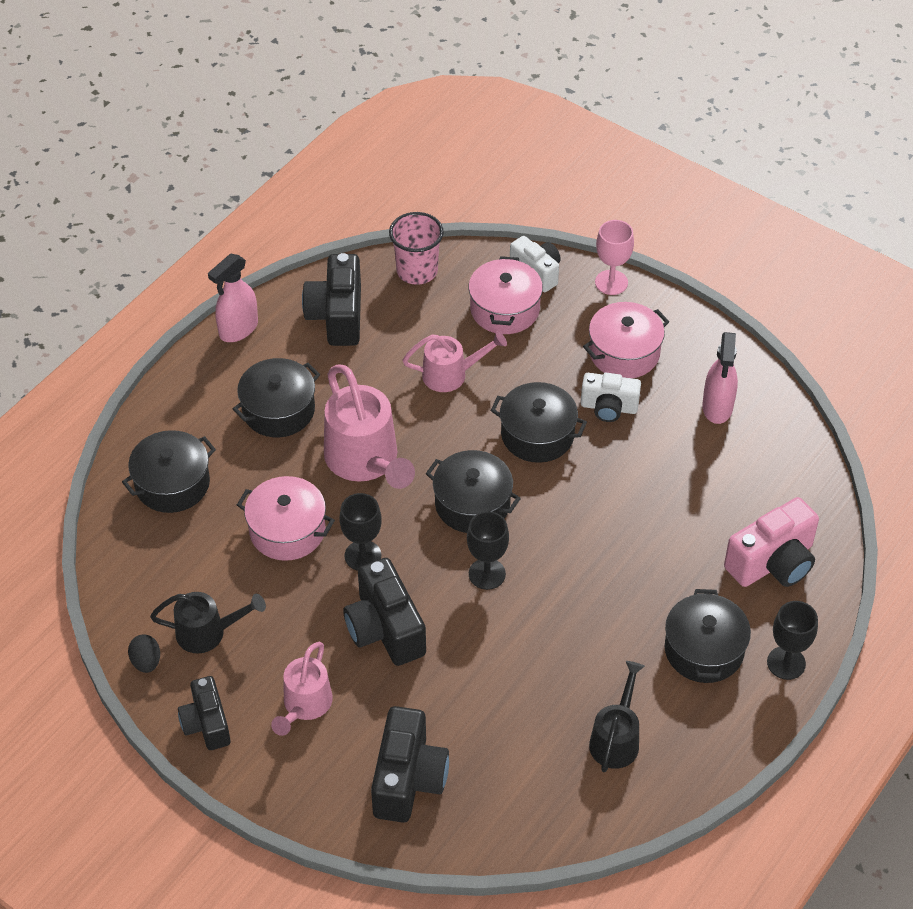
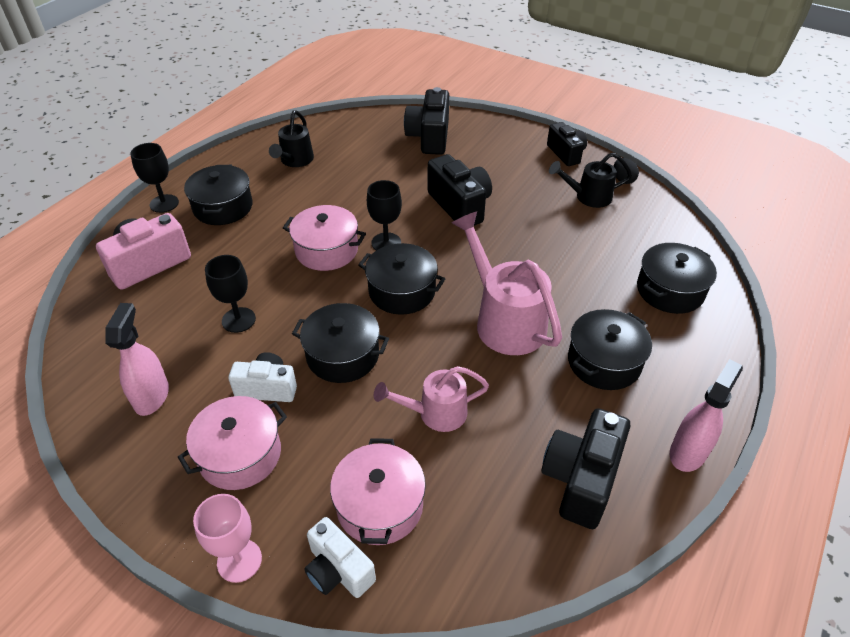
camera: 175 degrees right, 5 degrees down
(287, 530) = (555, 262): pink pot -> pink pot (326, 250)
(304, 706) = (505, 165): pink watering can -> none
(337, 316) = (581, 479): black camera -> black camera turned 150 degrees counterclockwise
(363, 556) = (488, 249): black goblet -> black goblet (238, 320)
(417, 271) = (499, 559): pink cup -> none

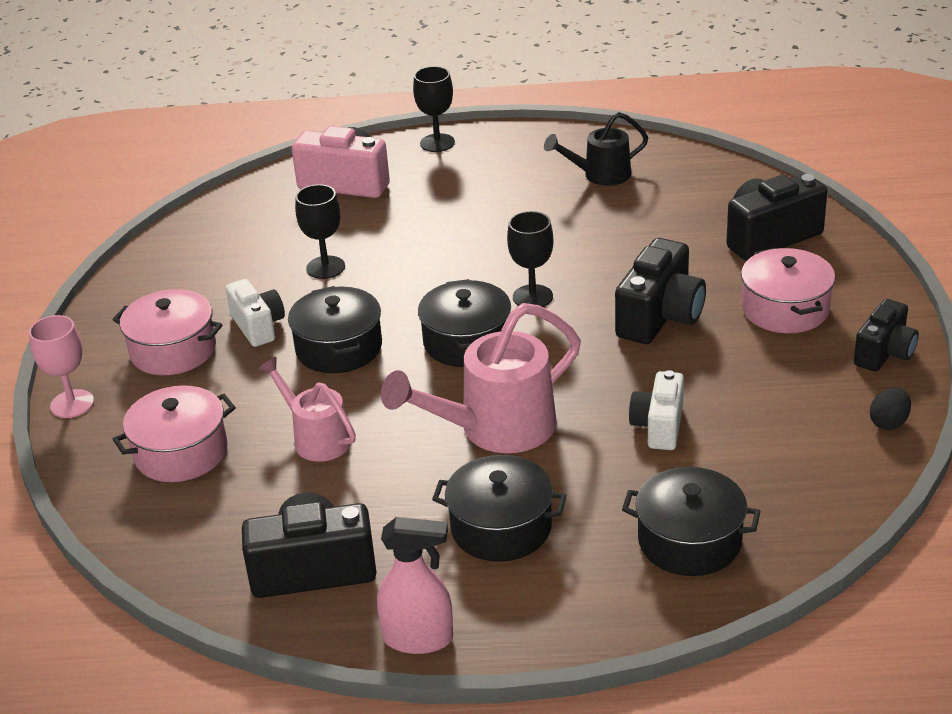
camera: 60 degrees right, 10 degrees down
(152, 396) = (195, 273): pink spray bottle -> none
(223, 207) = (471, 176): black pot -> none
(326, 250) = (477, 266): pink pot -> pink pot (785, 309)
(338, 570) = (99, 460): white camera -> white camera (659, 426)
(504, 320) = (495, 429): pink watering can -> pink watering can turned 150 degrees counterclockwise
(588, 197) = (807, 406): black watering can -> none

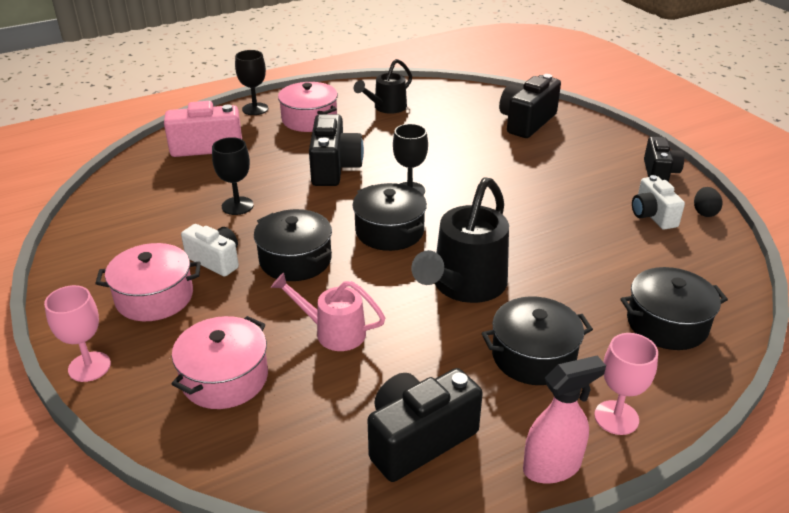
camera: 30 degrees left, 0 degrees up
(495, 429) = (464, 286): pink watering can -> black watering can
(529, 617) = (616, 417): none -> pink goblet
(659, 426) = (572, 253): white camera -> white camera (652, 215)
(660, 317) = (506, 183): black camera -> black camera (334, 168)
(785, 309) = (577, 161): pink pot -> pink pot (309, 119)

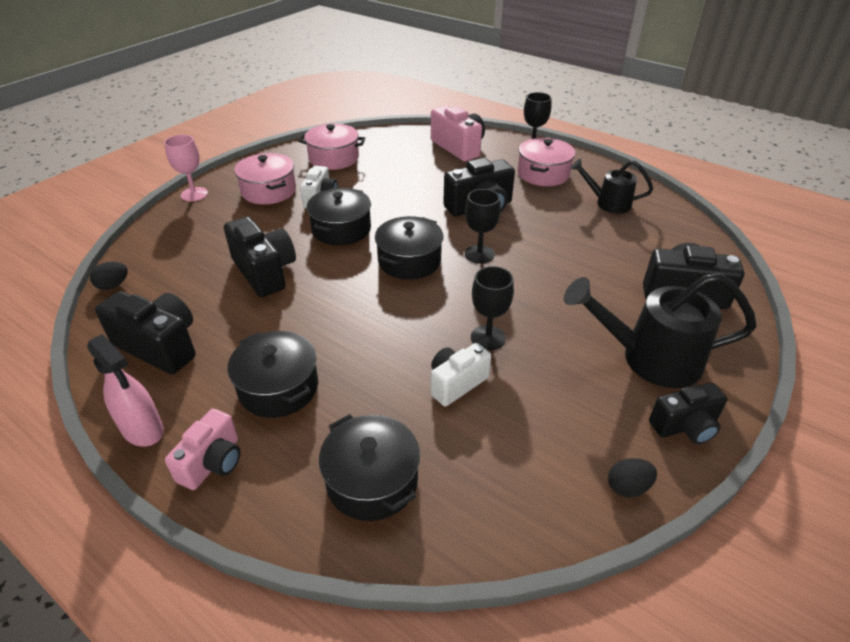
camera: 65 degrees right, 5 degrees up
(225, 378) = (199, 243): pink pot -> pink pot (334, 158)
(237, 206) = (391, 185): black goblet -> black goblet (488, 338)
(258, 475) = (113, 285): none -> black egg
(333, 332) = (265, 272): pink watering can -> black camera
(464, 286) = (357, 322): black watering can -> black watering can (649, 358)
(616, 417) = (213, 462): pink goblet -> pink camera
(652, 215) = (577, 435): white camera -> white camera (456, 383)

